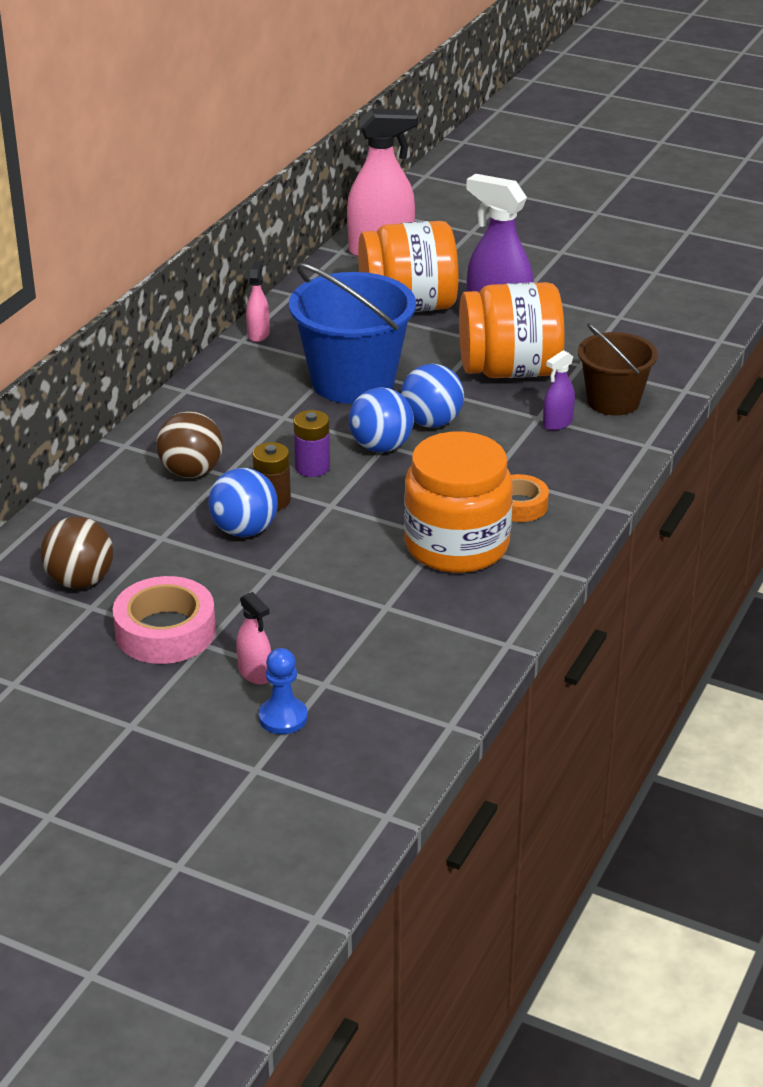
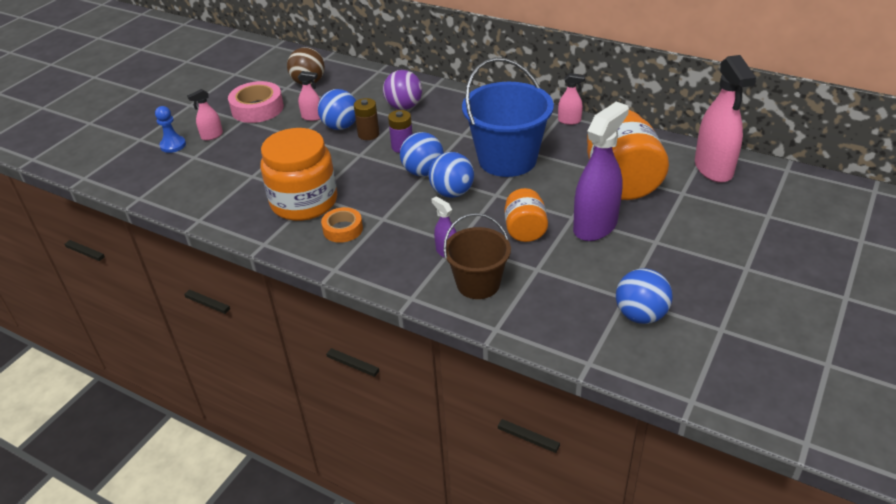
camera: 95 degrees right, 5 degrees up
(191, 472) = (404, 107): brown ball -> purple ball
(208, 563) = (312, 117): none -> pink spray bottle
(509, 371) = (525, 230): orange jar -> orange jar, size x0.56
(644, 310) = (640, 315): none -> blue ball

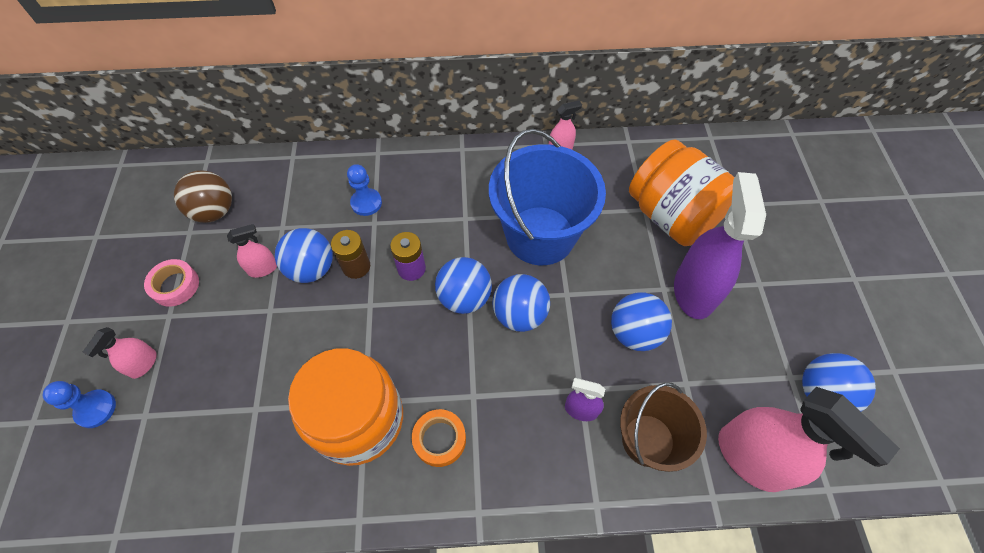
camera: 35 degrees left, 20 degrees up
(257, 108) = (175, 286): pink tape -> pink tape, size x0.63
(404, 107) = (366, 203): purple ball -> blue pawn
(525, 230) = (634, 333): orange jar -> blue ball
(713, 169) = (735, 160): pink spray bottle -> pink spray bottle (751, 458)

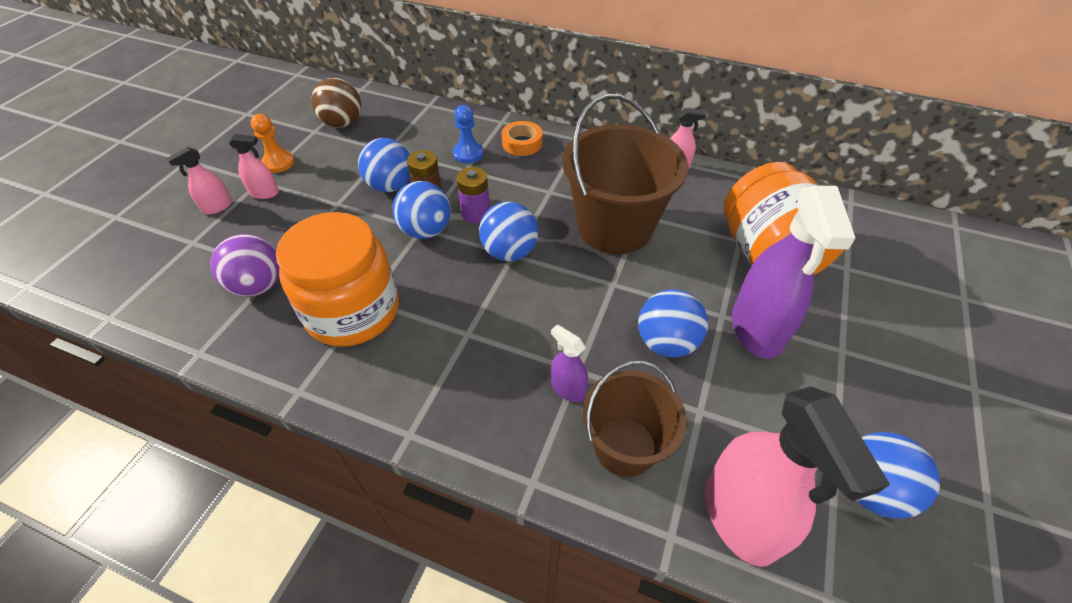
camera: 25 degrees right, 10 degrees down
(96, 409) = (162, 224): blue pawn -> none
(175, 286) = (278, 163): pink tape -> orange pawn
(249, 433) = (258, 285): none -> purple ball
(263, 269) = (352, 173): pink spray bottle -> pink spray bottle (265, 193)
(439, 439) = (413, 356): orange tape -> orange tape (522, 143)
(520, 314) = (554, 284): blue ball -> blue ball (426, 230)
(540, 235) = (614, 227): blue bucket -> brown bucket
(694, 291) = (756, 329): purple spray bottle -> purple spray bottle turned 150 degrees clockwise

